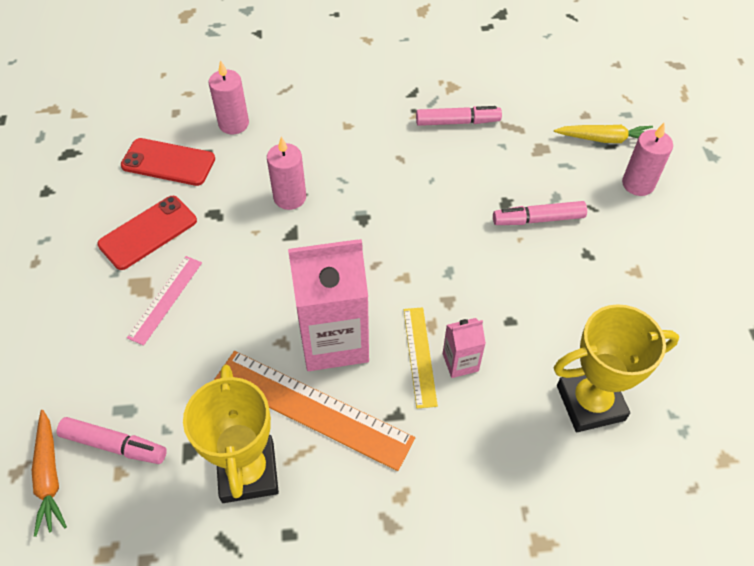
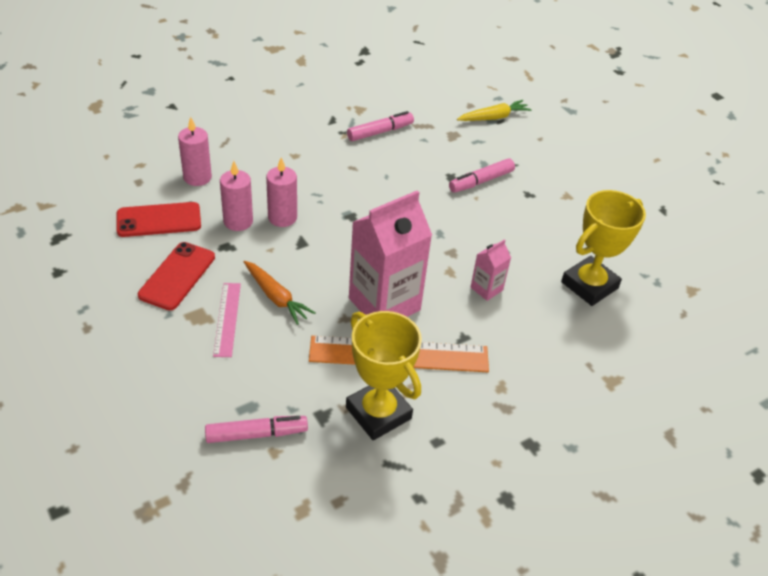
camera: 30 degrees left, 10 degrees down
(49, 476) = (215, 476): orange carrot -> orange carrot (276, 297)
(420, 356) = (455, 294): yellow ruler -> none
(638, 184) = (534, 140): pink candle -> pink candle (238, 221)

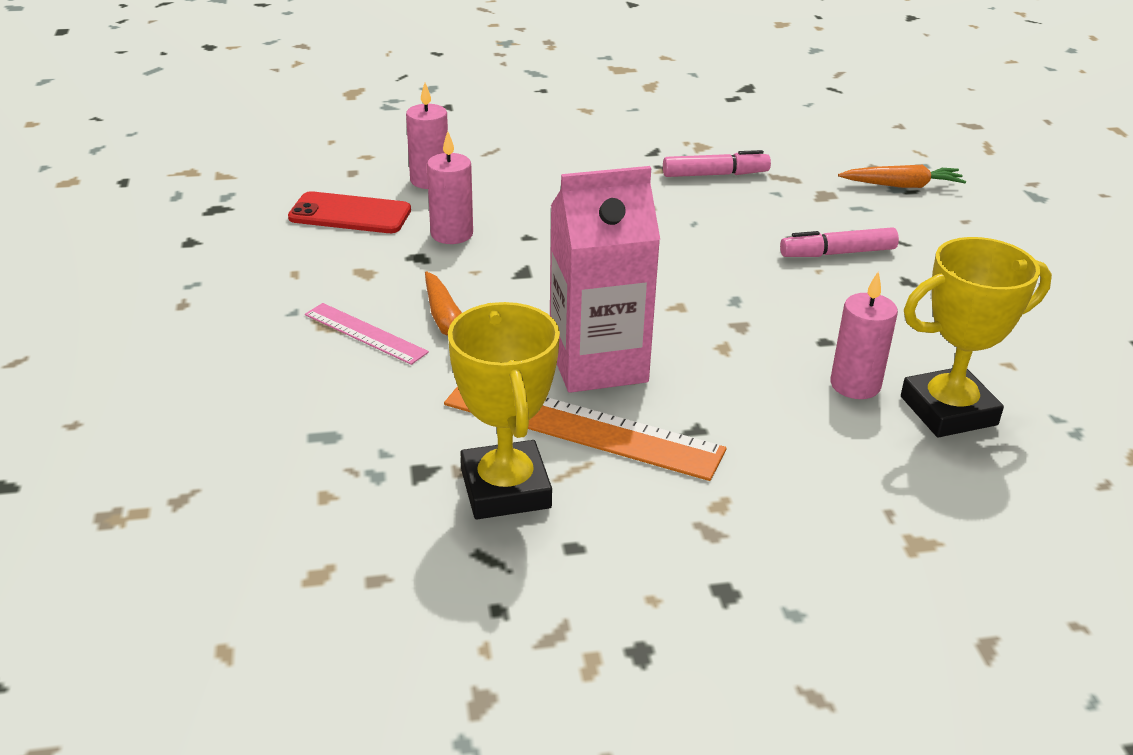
camera: 25 degrees right, 10 degrees down
(177, 276) = (332, 275): red phone -> none
(227, 319) = (365, 333): pink ruler -> pink ruler turned 75 degrees counterclockwise
(256, 434) = (315, 469): pink marker -> none
(282, 217) = (514, 241): pink candle -> pink candle (855, 385)
(486, 289) = (769, 379): pink carton -> none
(493, 117) = (902, 185): yellow carrot -> orange carrot

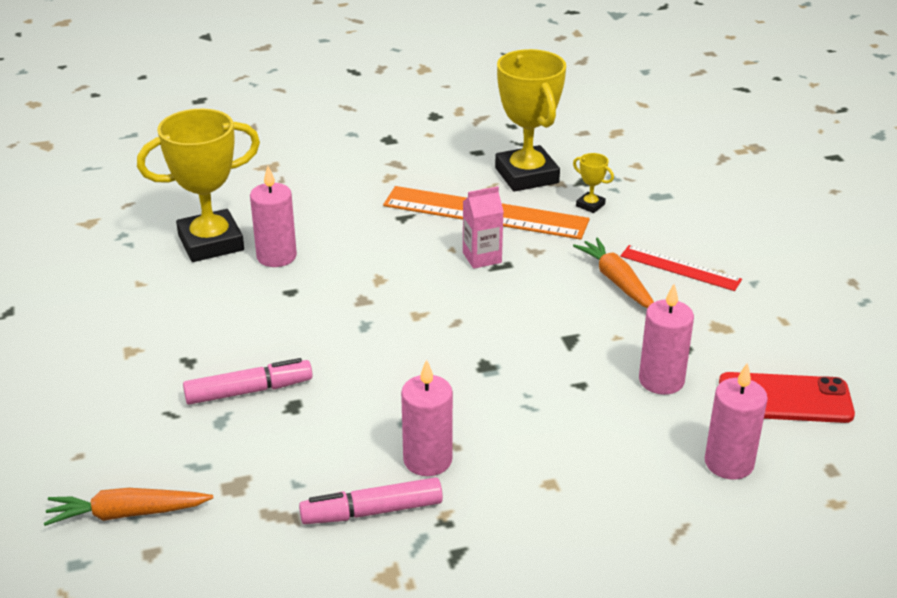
camera: 175 degrees right, 0 degrees up
(365, 333) = (680, 268): pink ruler -> red ruler
(432, 427) = (590, 205): none -> yellow trophy
(598, 364) = (482, 257): pink carton -> pink carton, size x0.46
(672, 198) = (427, 460): none -> pink candle

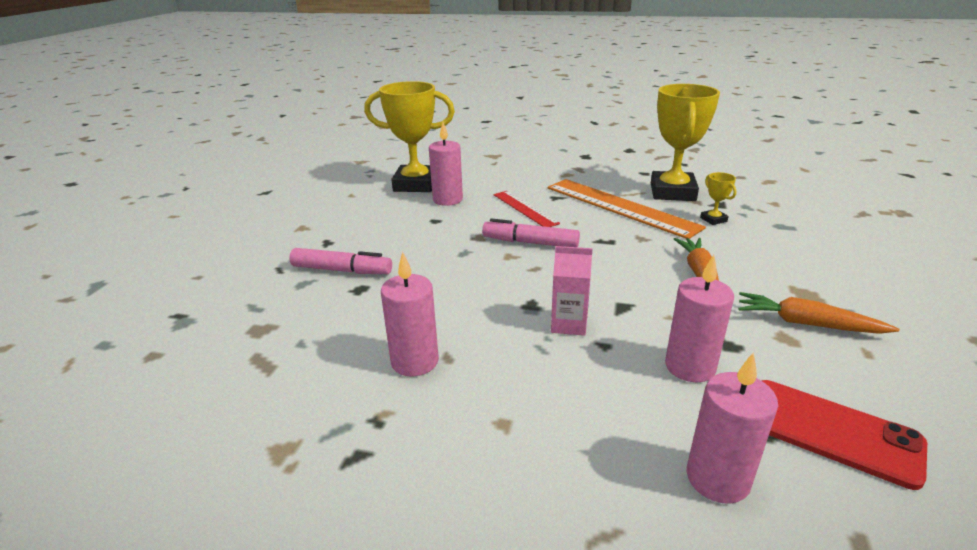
camera: 30 degrees right, 5 degrees down
(127, 514) = (174, 323): orange carrot -> orange carrot (807, 324)
(372, 511) = (329, 387): pink marker -> pink marker (530, 243)
(482, 257) = (593, 232): pink carton -> pink carton (568, 324)
(680, 268) = (771, 280): red ruler -> red ruler (524, 209)

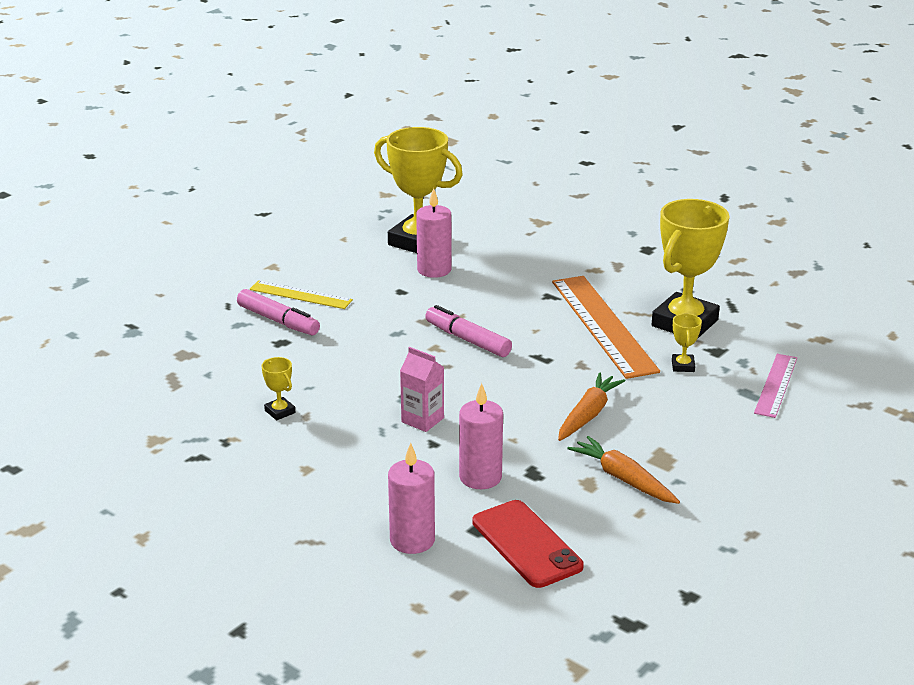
camera: 25 degrees right, 0 degrees up
(346, 244) = (300, 295): none -> yellow ruler
(415, 361) = (280, 411): pink candle -> yellow trophy
(524, 209) = (501, 301): red ruler -> none
(791, 216) = (775, 385): none -> pink ruler

